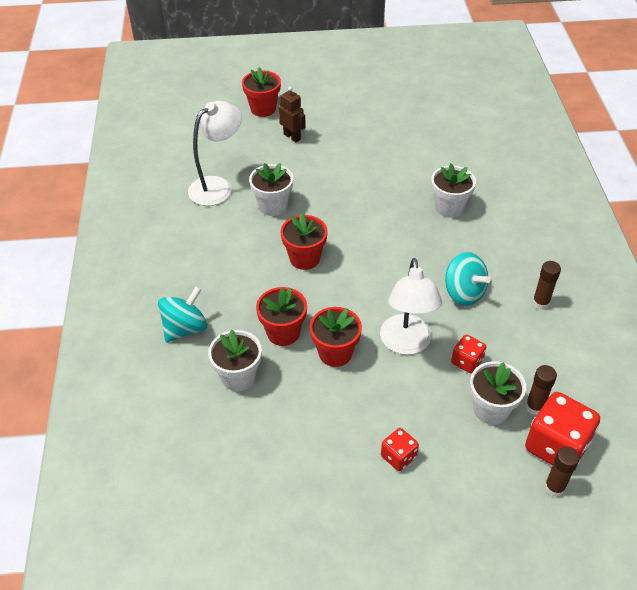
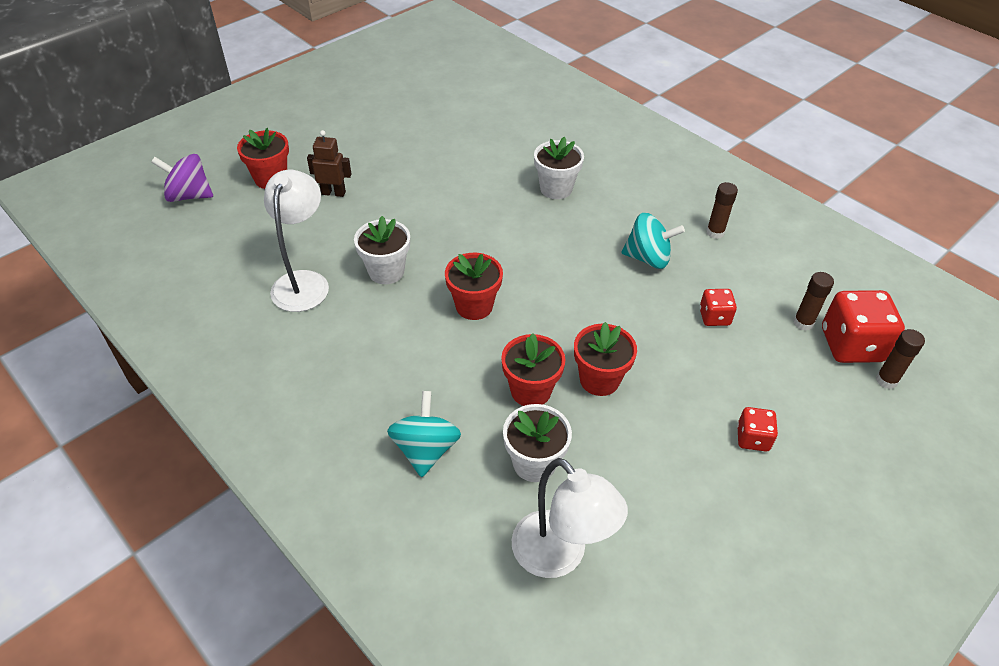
camera: 40 degrees left, 0 degrees up
(205, 97) = (189, 195): none -> purple spinning top
(406, 344) = (650, 332): white lamp -> white lamp (559, 556)
(491, 409) = (775, 346): white flower pot -> none

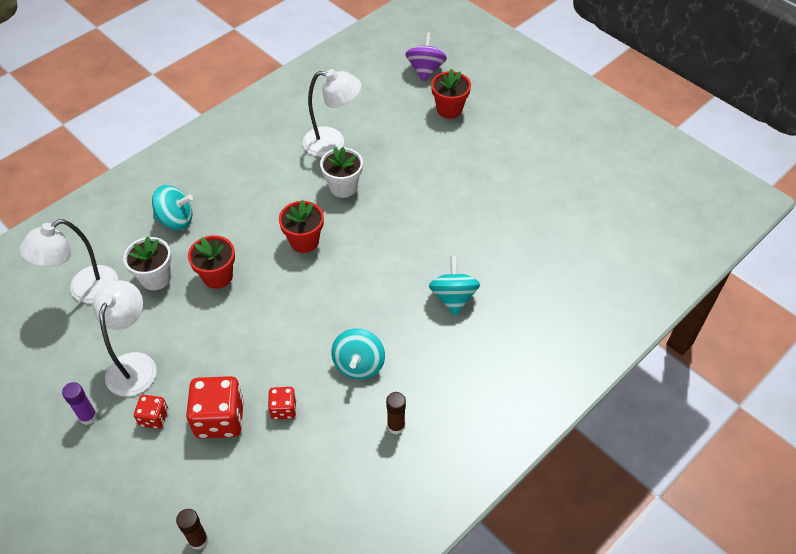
camera: 90 degrees right, 5 degrees up
(333, 193) = (434, 147): brown robot -> none
(556, 189) = (453, 297): white flower pot -> turquoise spinning top
(599, 380) = (223, 319): red flower pot -> none
(680, 470) = (134, 364): none -> white lamp
(768, 514) = (88, 416): none -> purple glue stick
(803, 323) = (272, 483): brown glue stick -> none
(851, 345) = (242, 520): red dice -> red dice (219, 419)

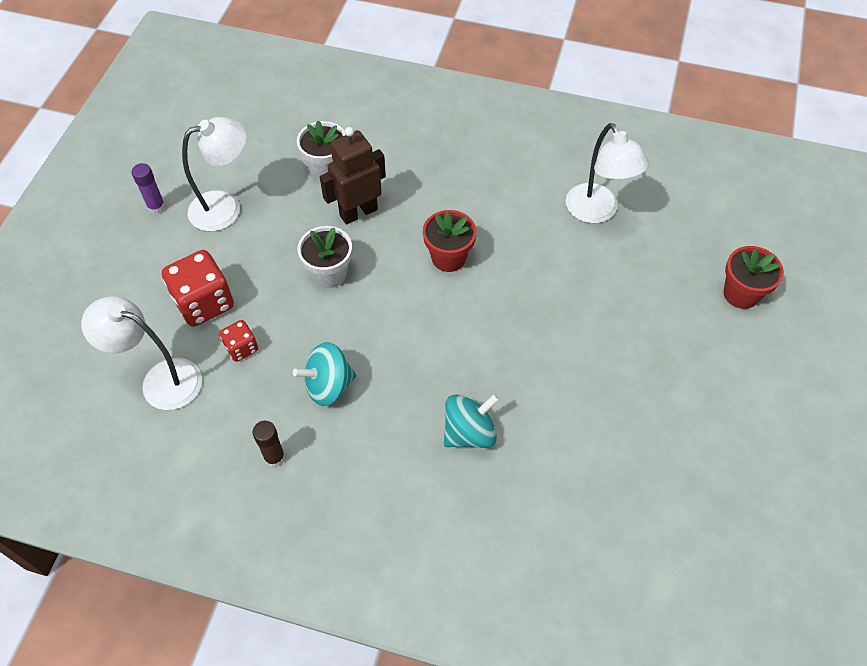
camera: 60 degrees right, 5 degrees up
(84, 290) = (281, 127): white lamp -> white lamp (160, 380)
(154, 417) = (179, 253): red dice -> none
(176, 220) = (401, 144): turquoise spinning top -> none
(198, 540) = (76, 356): brown glue stick -> none
(217, 276) = (358, 212): red flower pot -> brown robot
(343, 187) = (544, 253): white flower pot -> white flower pot (329, 274)
(425, 70) = (782, 239): purple spinning top -> none

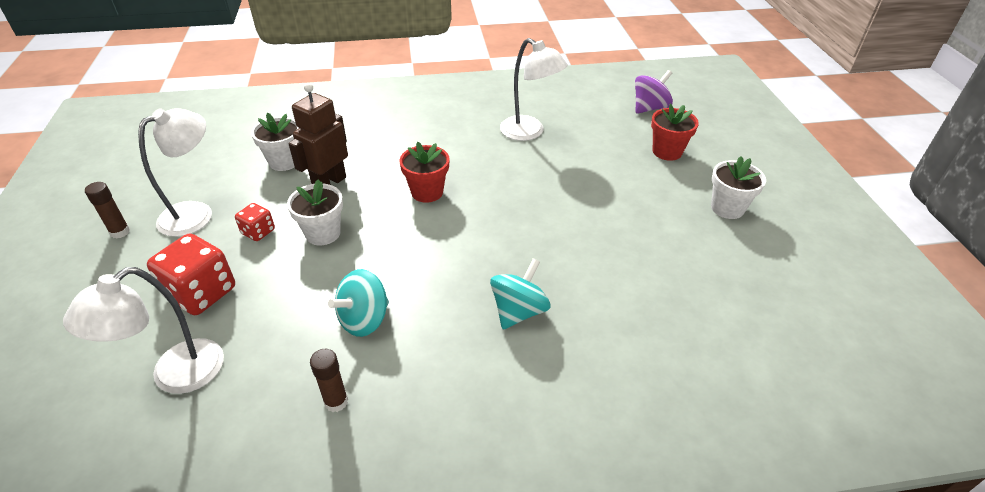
camera: 25 degrees left, 15 degrees down
(156, 207) = (120, 232): purple glue stick -> brown glue stick
(160, 380) = (175, 375): white lamp -> white lamp turned 45 degrees counterclockwise
(241, 348) = (258, 318): red dice -> red dice (258, 232)
(760, 395) = (727, 208): none -> white flower pot
(762, 221) = (649, 108): none -> purple spinning top

